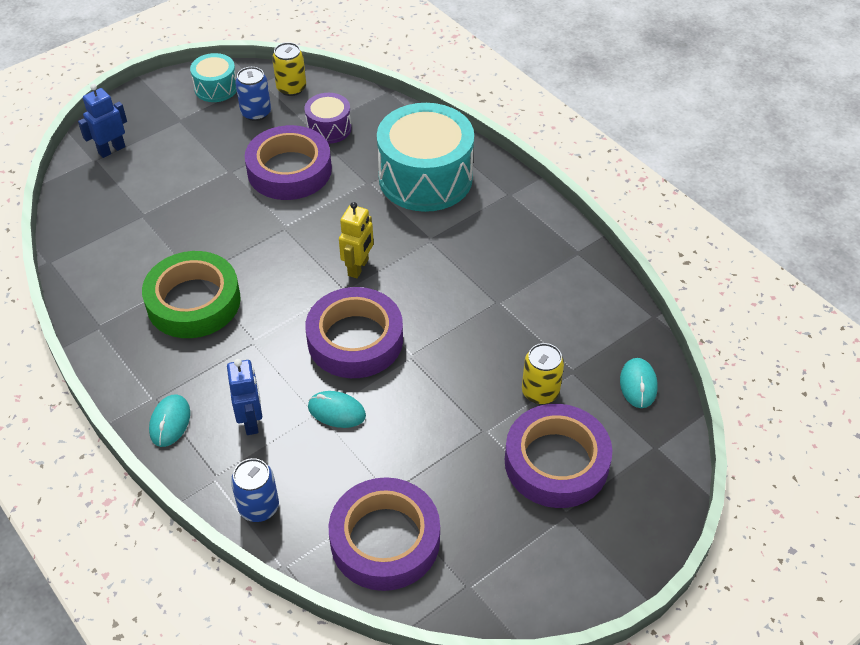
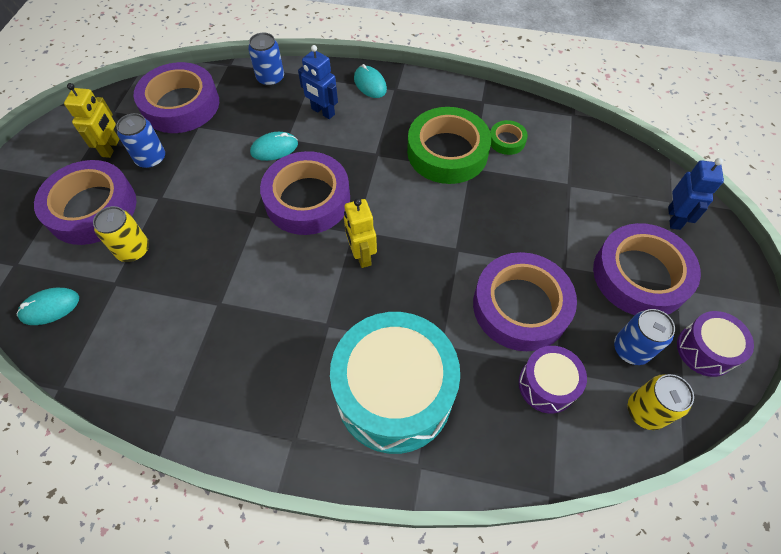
camera: 140 degrees right, 10 degrees up
(133, 278) = (507, 140): none -> green tape
(190, 138) = (640, 275): none -> purple tape
(216, 88) = (705, 350): turquoise drum -> purple drum
(465, 484) = (151, 159): none -> blue can
(498, 529) = (111, 148): none -> yellow robot
(638, 384) = (50, 307): turquoise mouse -> turquoise mouse turned 75 degrees counterclockwise

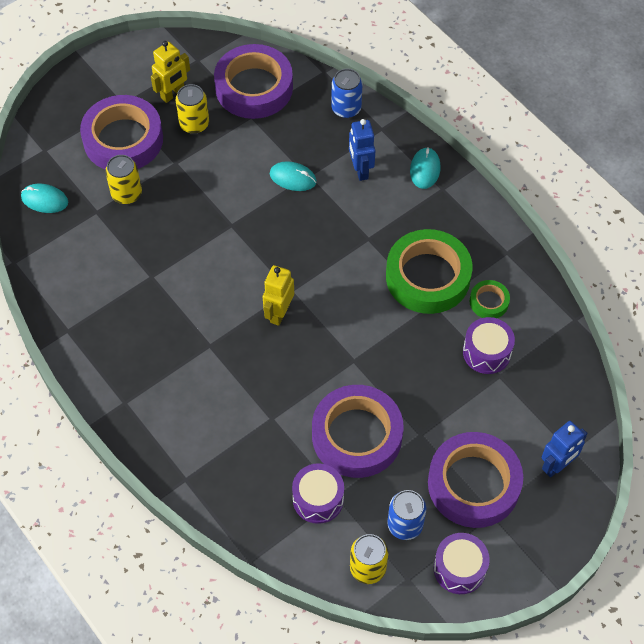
camera: 40 degrees right, 0 degrees up
(151, 159) = (194, 124): blue can -> yellow can
(307, 199) = (280, 240): purple tape -> none
(394, 394) = (211, 424): turquoise drum -> none
(543, 175) = (486, 352): none -> purple drum

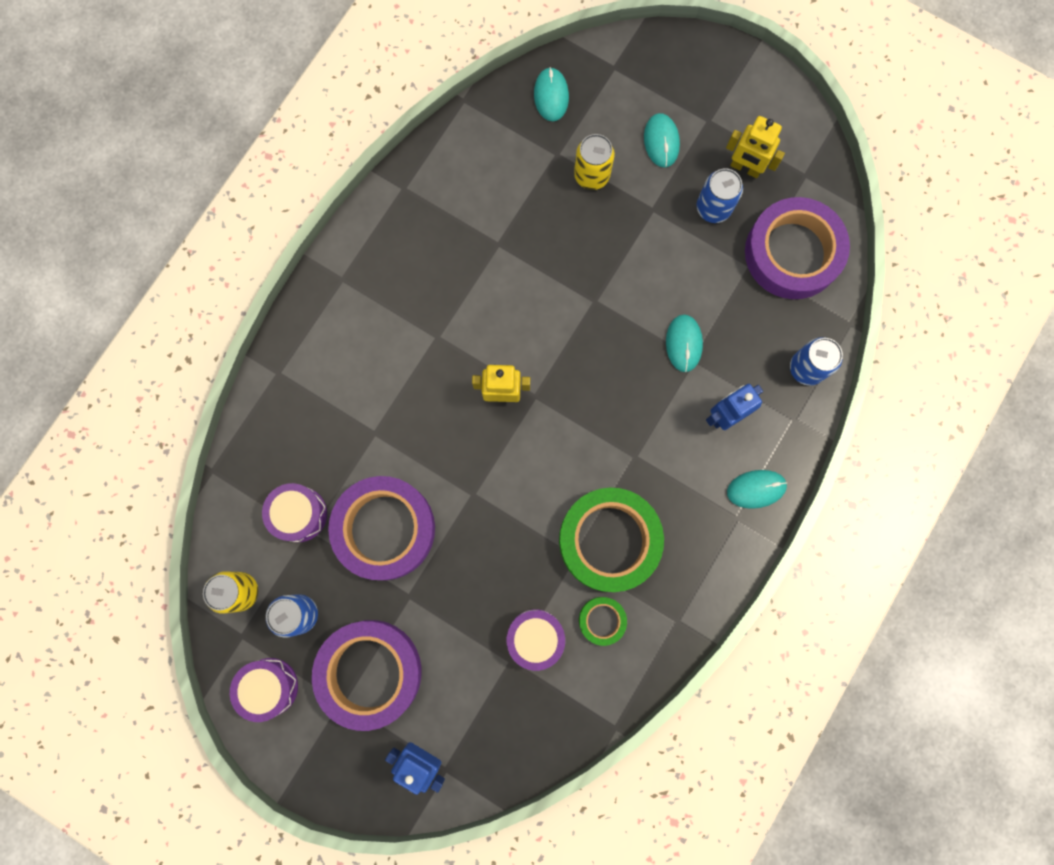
camera: 70 degrees right, 20 degrees up
(123, 139) = (661, 141): purple tape -> turquoise mouse
(194, 124) = (713, 208): yellow can -> blue can

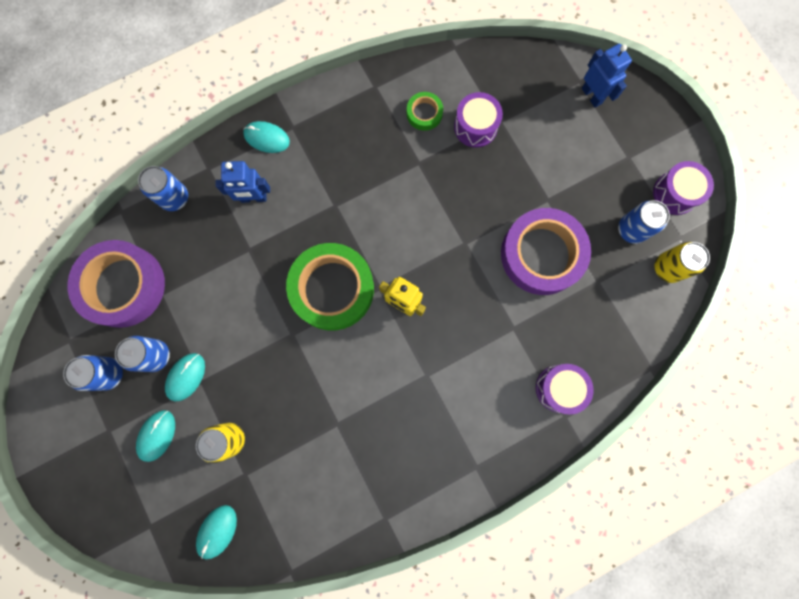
camera: 150 degrees left, 0 degrees up
(299, 514) = (599, 299): purple drum -> purple drum (559, 388)
(369, 672) = (600, 165): purple tape -> none
(609, 540) = (388, 160): green tape -> green tape (332, 289)
(684, 343) = (248, 264): turquoise mouse -> turquoise mouse (186, 377)
(745, 168) = (109, 373): yellow robot -> blue can

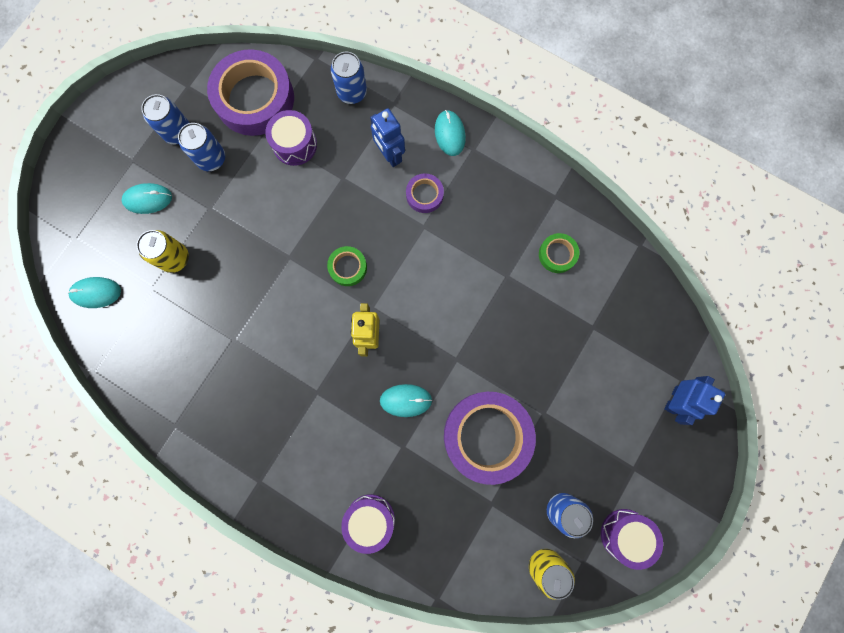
camera: 60 degrees right, 0 degrees up
(186, 377) = (207, 193): turquoise mouse -> turquoise mouse (406, 400)
(308, 189) = (424, 195): none -> purple tape
(332, 289) = (348, 267): green tape -> green tape, size x0.46
(475, 127) = (573, 307): purple drum -> purple drum (295, 144)

